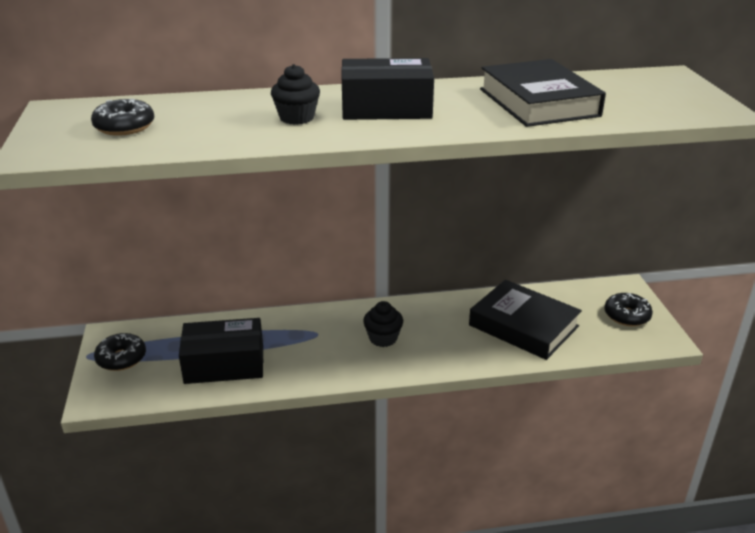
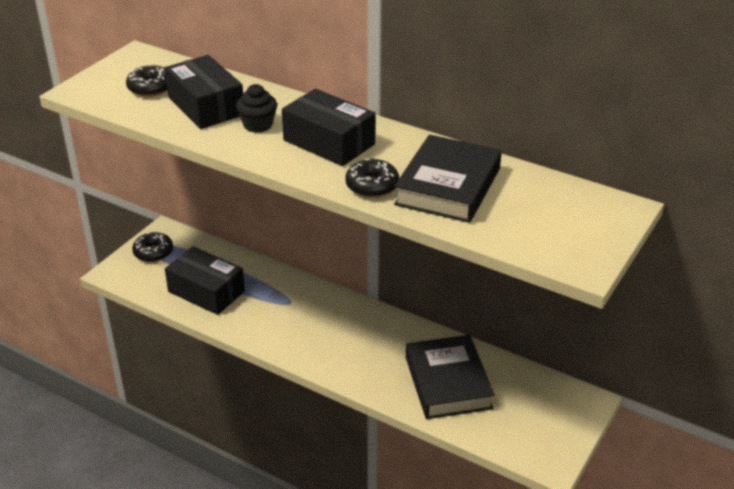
camera: 40 degrees right, 5 degrees up
(215, 121) = (206, 106): none -> black box
(383, 338) = (330, 332): black cupcake -> none
(626, 316) = (548, 425): black donut -> black donut (372, 186)

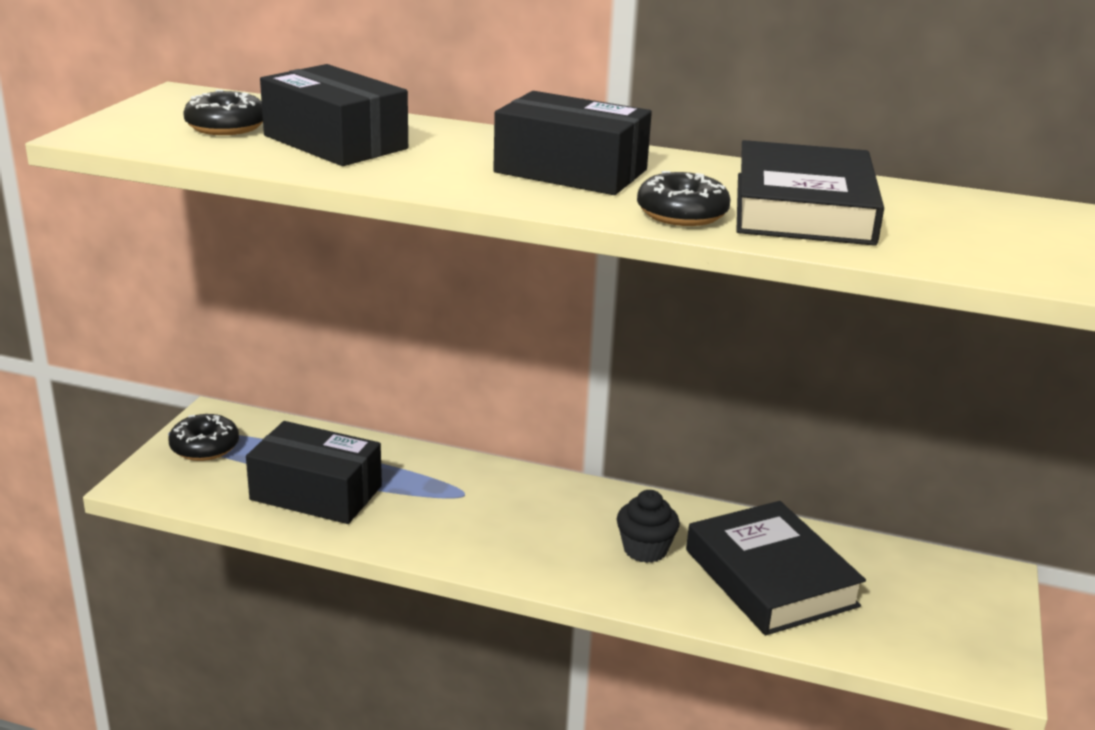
camera: 15 degrees left, 10 degrees down
(258, 125) = (438, 158): black cupcake -> black cupcake (645, 549)

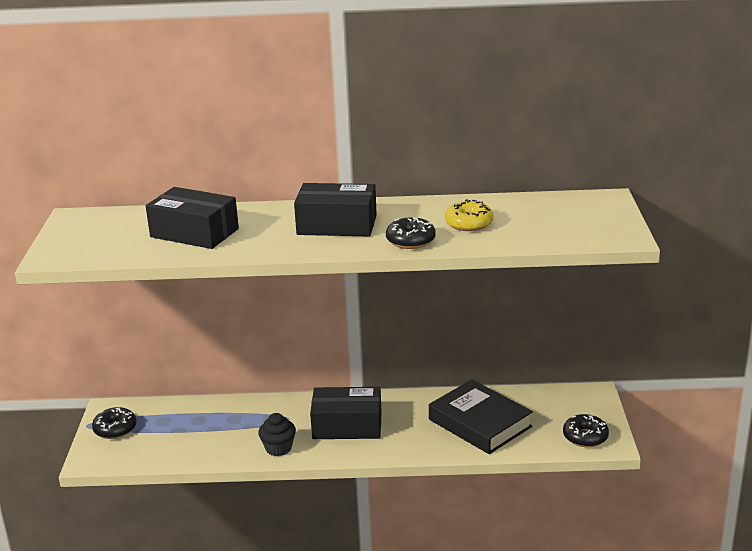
camera: 15 degrees left, 0 degrees up
(226, 127) = (122, 235): black donut -> black donut (585, 437)
(316, 493) = (201, 439): black box -> black box (347, 425)
(645, 549) = (406, 425): black cupcake -> black cupcake (278, 448)
(803, 208) = (469, 223): black book -> yellow donut

